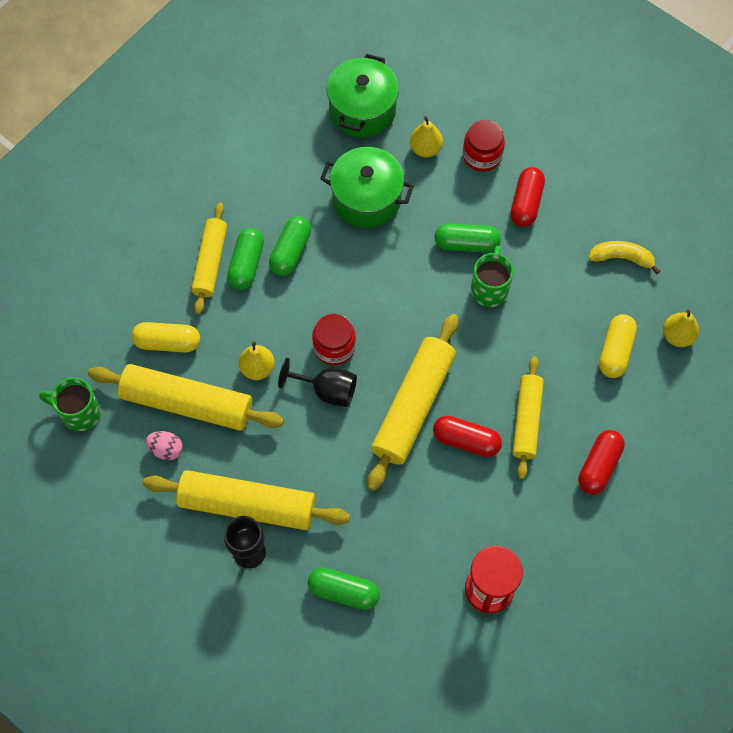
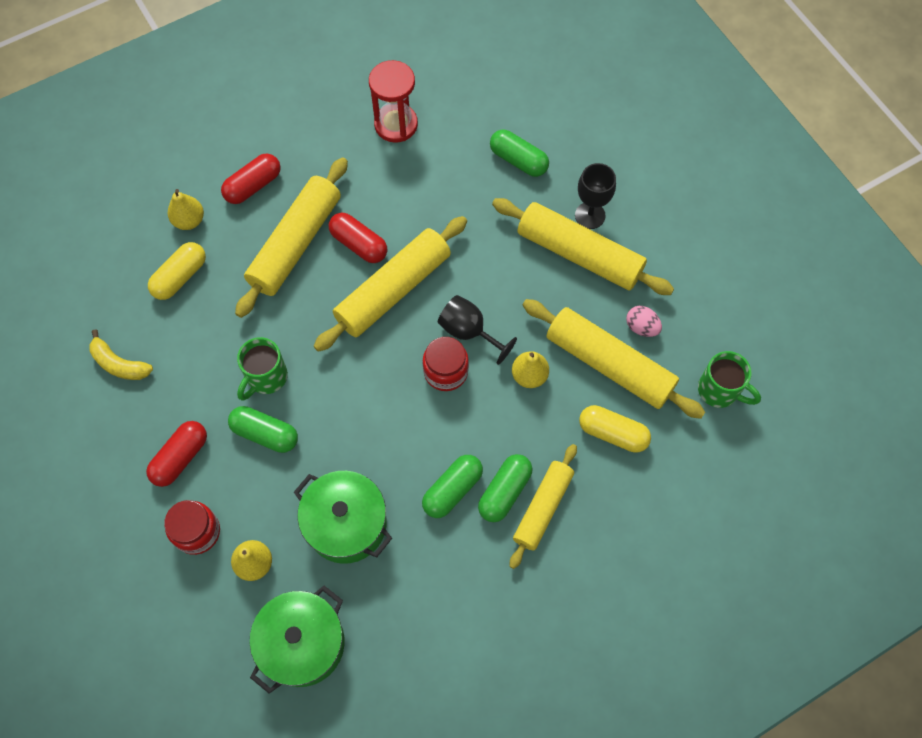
camera: 160 degrees left, 0 degrees up
(526, 420) = (295, 244): yellow rolling pin -> yellow rolling pin, size x1.57
(677, 336) = (115, 271): yellow pear -> yellow pear (189, 221)

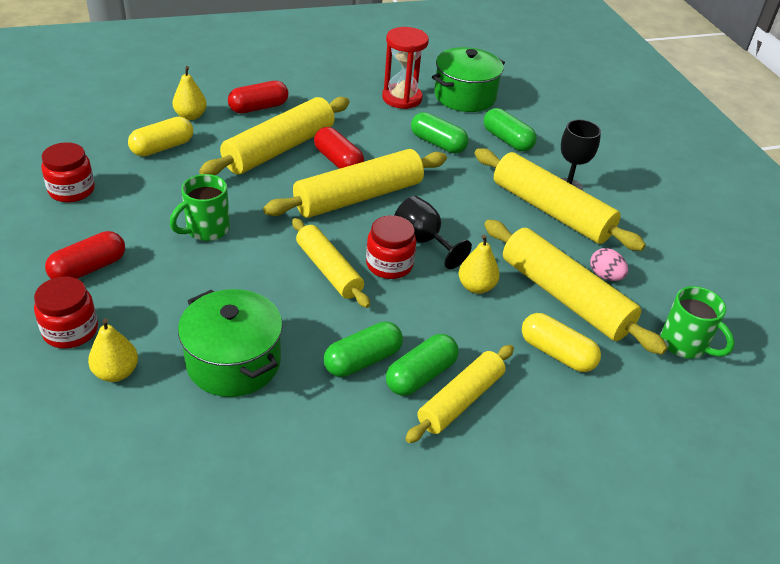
camera: 10 degrees right, 25 degrees down
(119, 364) = (71, 190): yellow banana -> red jar
(265, 434) = (184, 270): green capsule -> green capsule (438, 143)
(303, 643) = (131, 461): green pot -> green pot (465, 96)
(393, 394) = (329, 270): none -> yellow rolling pin

